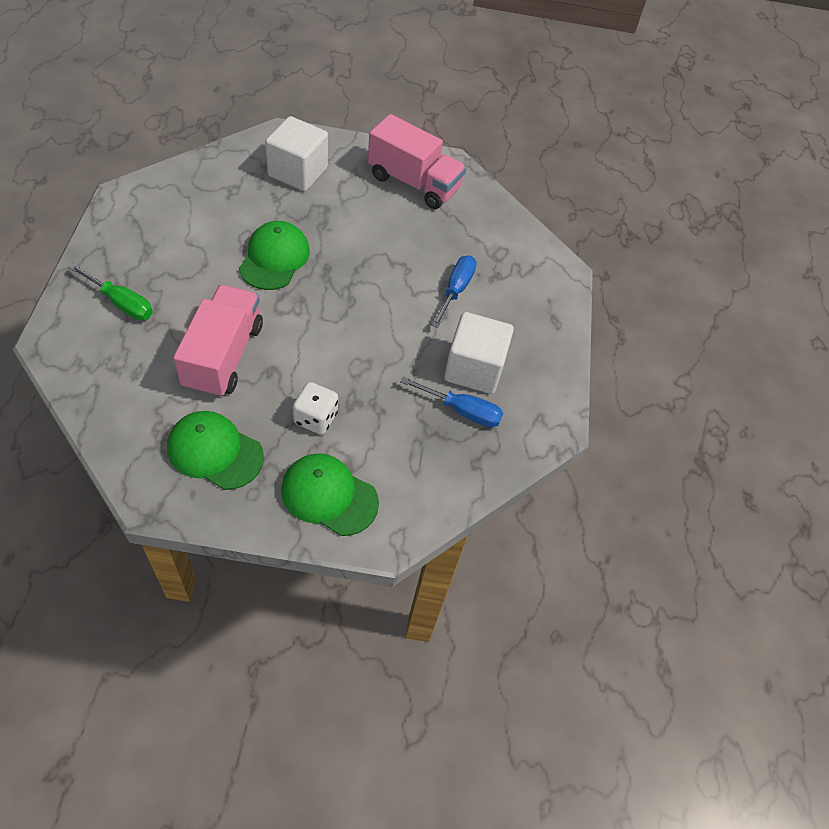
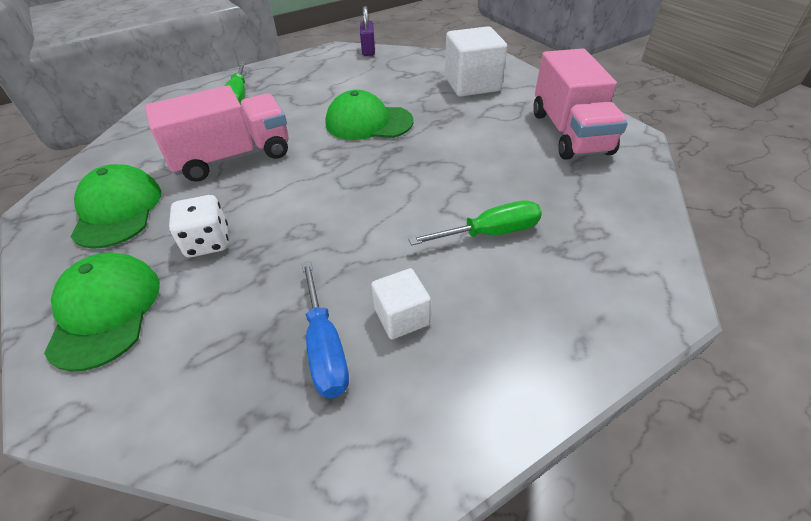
camera: 60 degrees right, 10 degrees down
(155, 179) = (368, 50): none -> purple padlock
(274, 258) = (368, 122): green cap -> green cap turned 150 degrees counterclockwise
(455, 290) = (490, 233): blue screwdriver -> green screwdriver
(474, 368) = (402, 317): white cube -> white cube, size x0.55

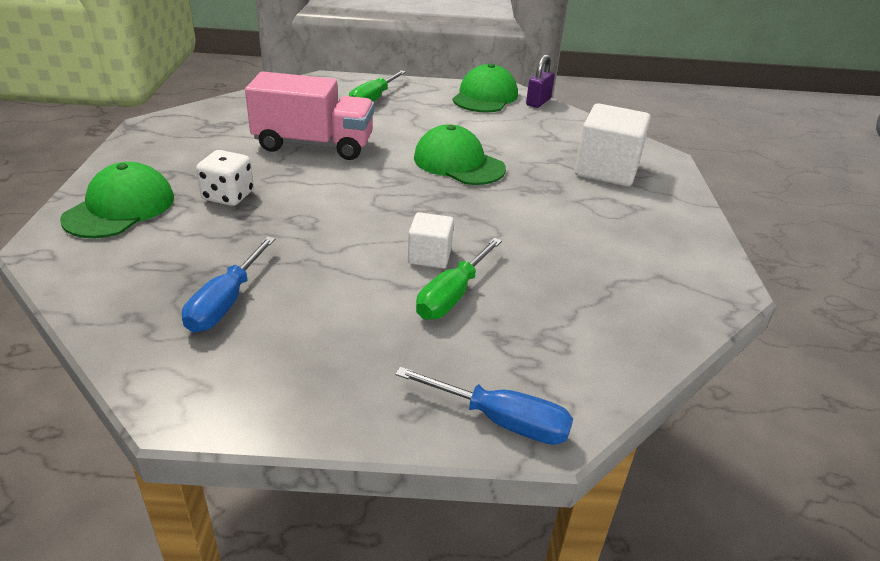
camera: 30 degrees right, 10 degrees down
(118, 210) = (194, 147): green cap -> green cap (485, 96)
(402, 317) = (302, 314): white cube -> white cube (429, 256)
(490, 233) = (453, 295): green screwdriver -> green screwdriver turned 105 degrees clockwise
(569, 133) = (653, 254): pink truck -> none
(635, 315) = (500, 420): none -> blue screwdriver

